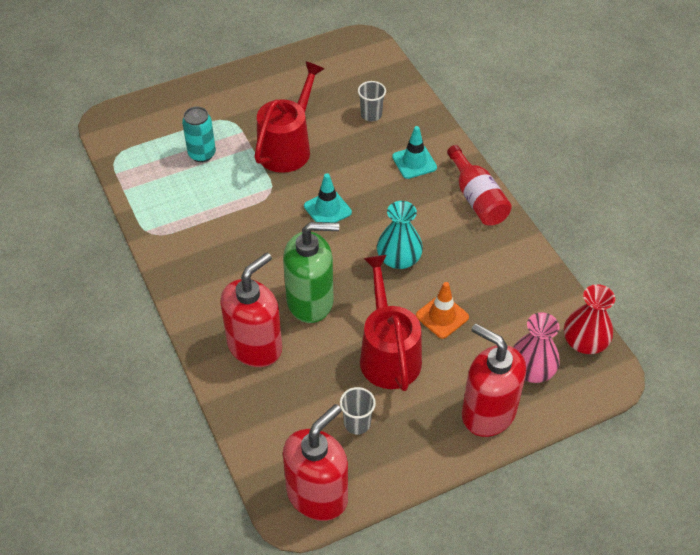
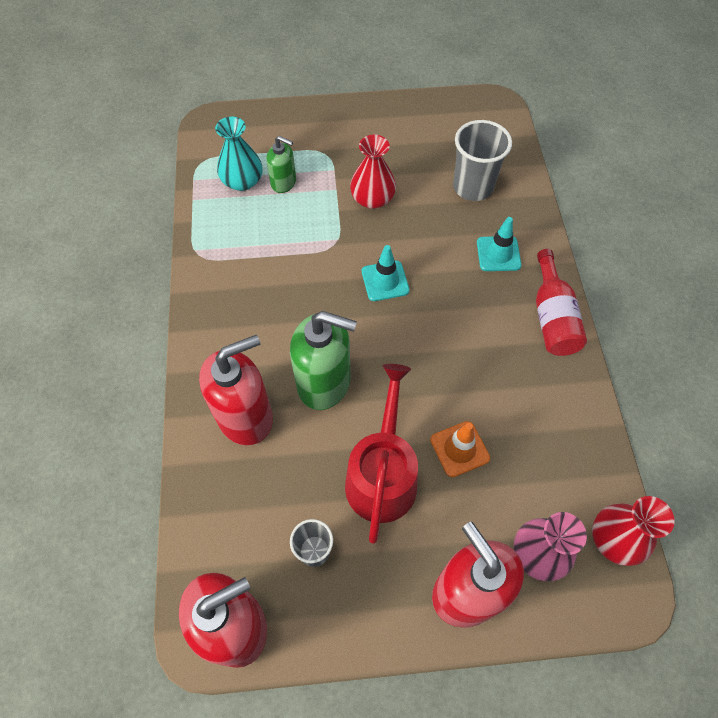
camera: 20 degrees right, 10 degrees up
(202, 154) = (284, 183): turquoise can -> green soap dispenser
(288, 147) = (372, 199): red watering can -> red vase
(371, 115) = (473, 187): grey cup -> grey cup, size x1.73
(399, 259) = (438, 362): turquoise vase -> turquoise vase (242, 181)

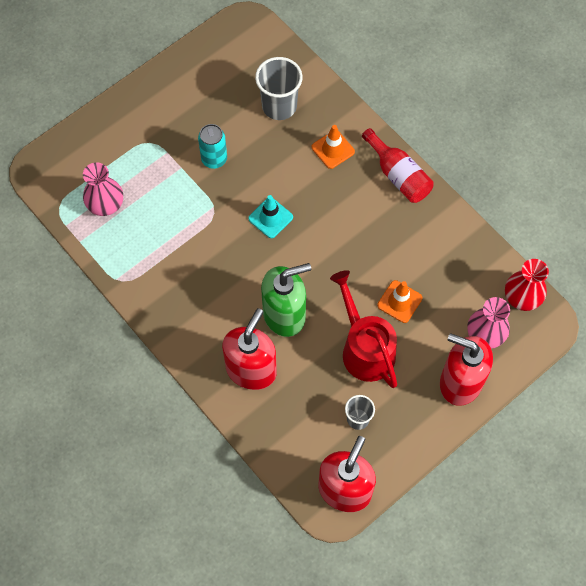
camera: 35 degrees left, 5 degrees up
(242, 181) = (105, 203): turquoise vase -> pink vase
(284, 183) = (138, 186): green soap dispenser -> none
(372, 199) = (214, 159): red vase -> turquoise can
(498, 254) = (333, 149): turquoise traffic cone -> orange traffic cone

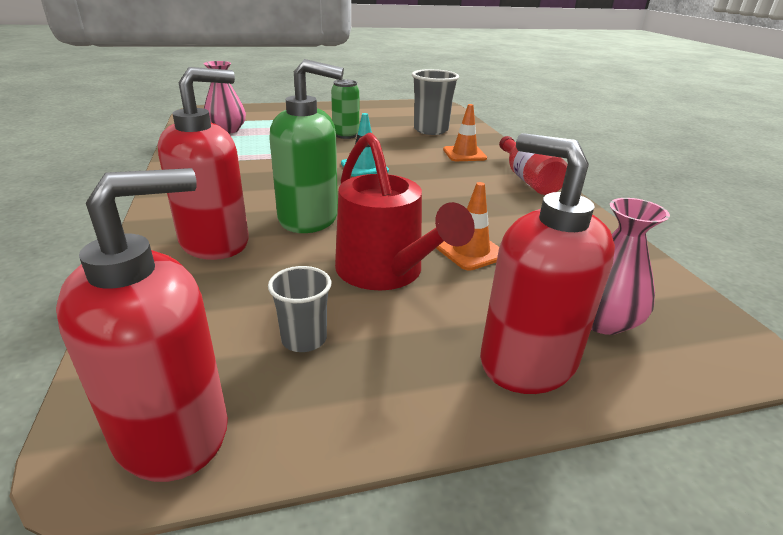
camera: 25 degrees right, 35 degrees down
(214, 159) = (346, 135): turquoise can -> green can
(364, 348) = (386, 273): red watering can -> red watering can turned 150 degrees clockwise
(522, 296) = (682, 303): red vase -> none

